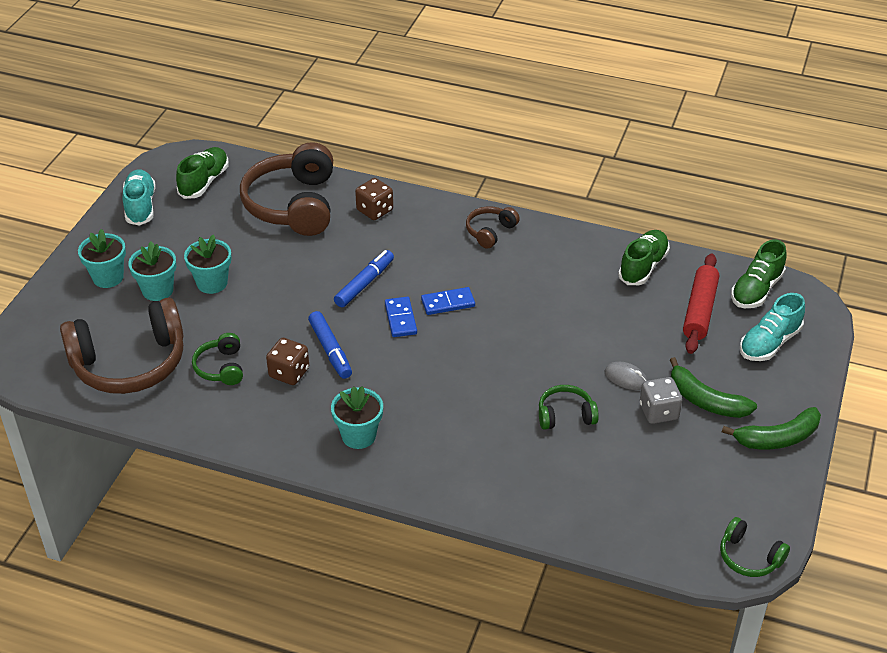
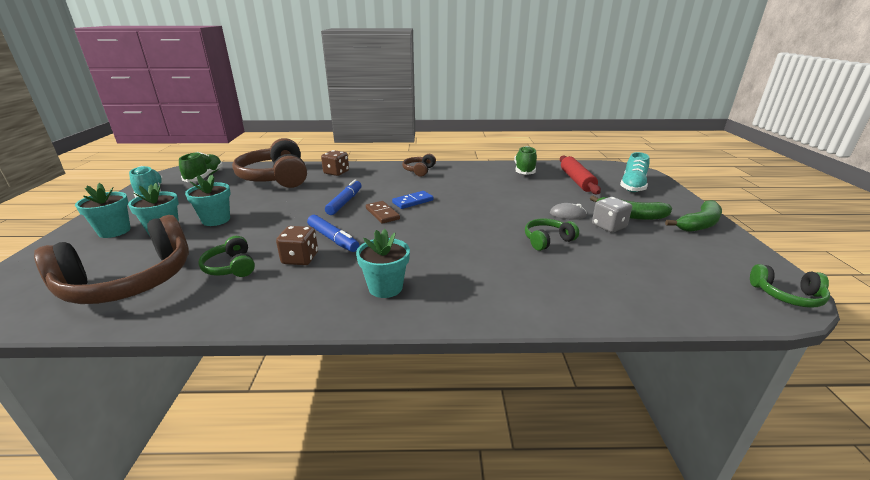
camera: 20 degrees left, 15 degrees down
(400, 319) = (382, 214): blue domino -> brown domino
(756, 290) = (597, 169): green shoe -> none

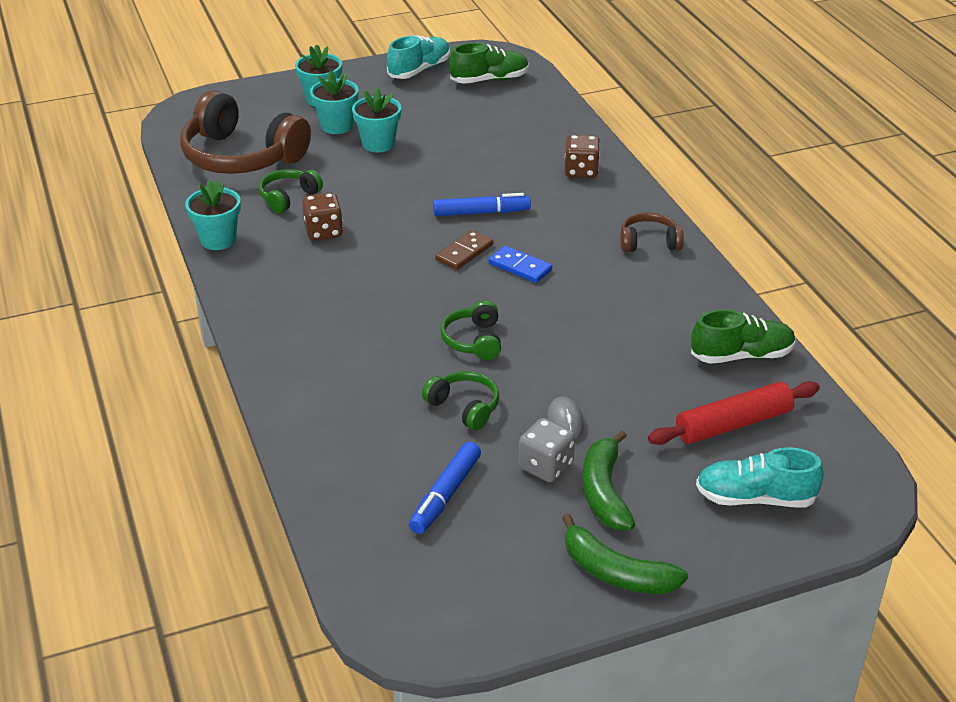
camera: 70 degrees right, 10 degrees up
(276, 177) = (526, 130): brown headphones -> none
(333, 239) = (377, 237): blue marker -> blue marker (445, 495)
(385, 287) = (293, 303): turquoise flower pot -> turquoise flower pot (218, 239)
(786, 295) = (414, 631): green headphones -> green headphones (474, 340)

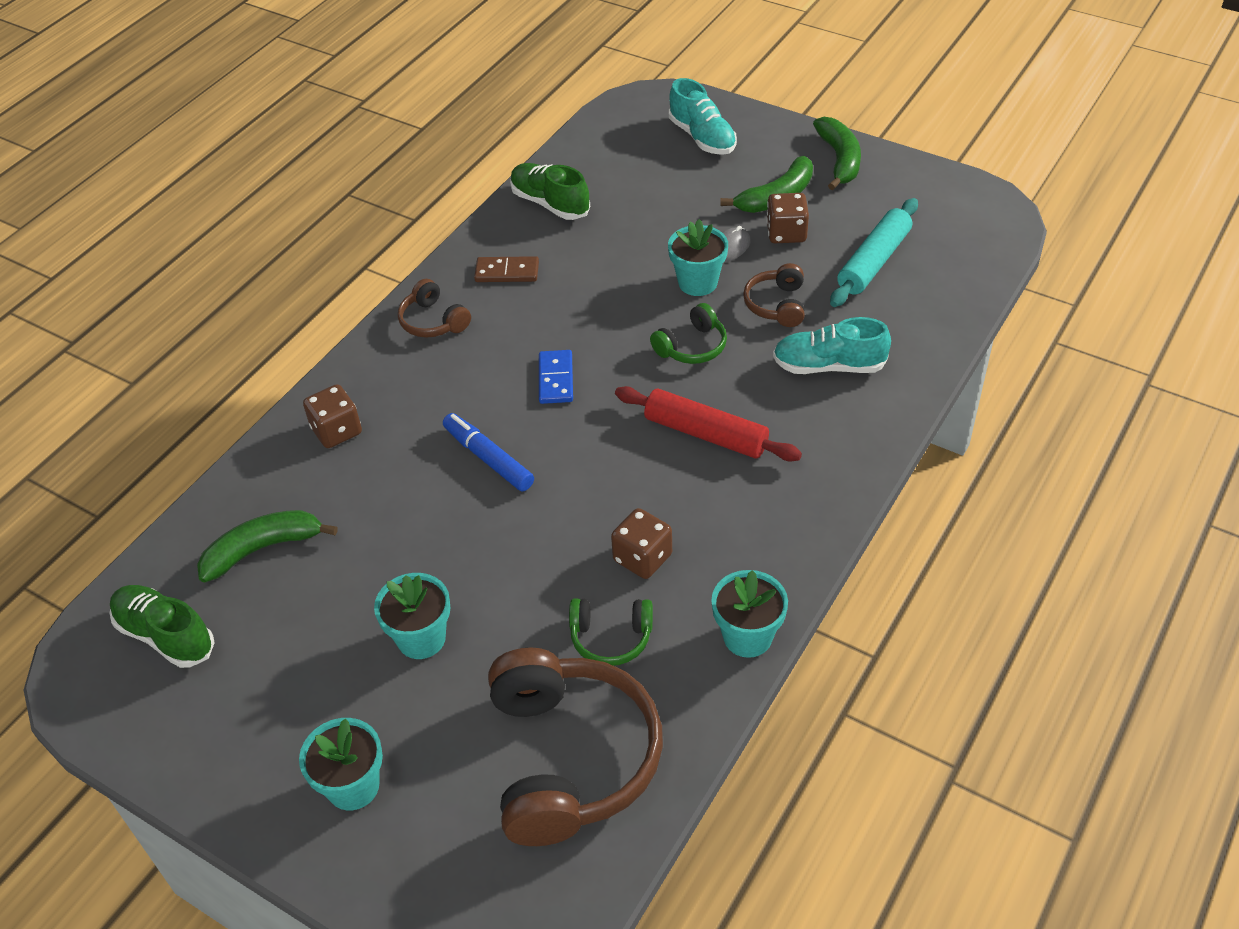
camera: 125 degrees left, 10 degrees up
(336, 126) = (412, 713): turquoise flower pot -> turquoise flower pot (697, 282)
(419, 70) = (185, 731): turquoise shoe -> turquoise shoe (829, 366)
(445, 495) = (873, 262): blue marker -> turquoise rolling pin
(464, 252) = (571, 429): brown domino -> brown domino (507, 272)
(464, 407) = (777, 305): green headphones -> brown headphones
(513, 120) = (263, 549): none -> green banana
(546, 466) = (786, 233): grey dice -> brown dice
(733, 424) = (637, 175): red rolling pin -> red rolling pin (706, 434)

